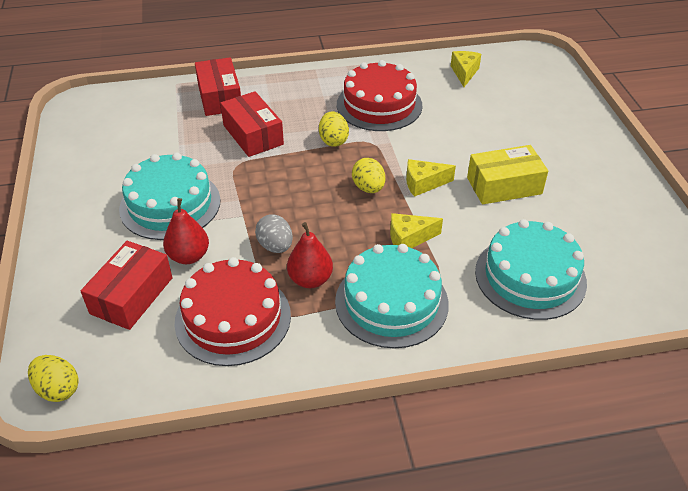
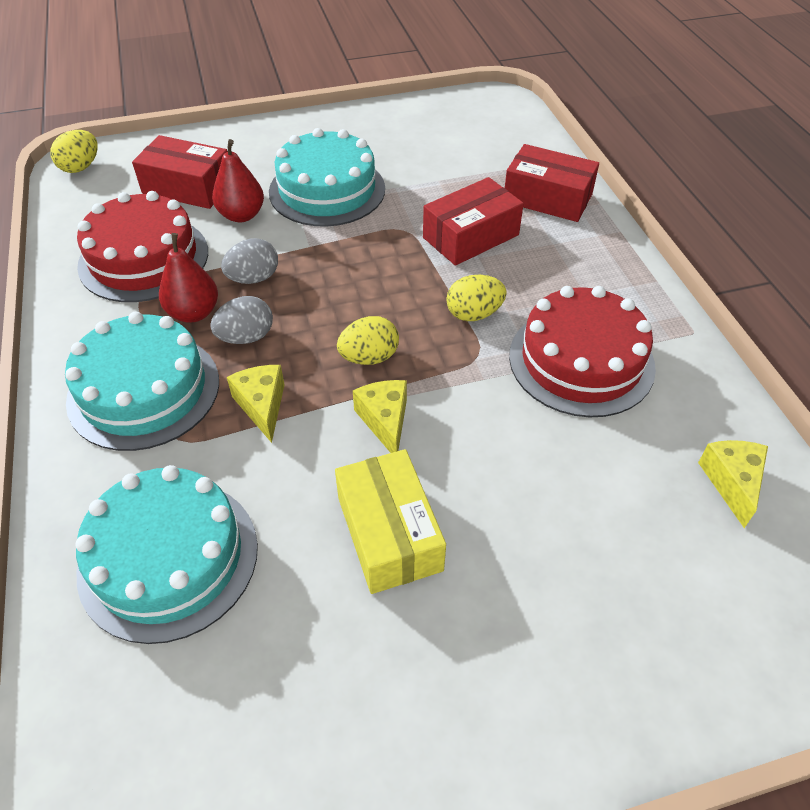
camera: 85 degrees right, 5 degrees up
(220, 97) = (547, 198): red box -> red box turned 45 degrees clockwise
(342, 248) = (246, 337): none -> grey egg
(464, 73) = (731, 482): yellow cheese -> yellow cheese turned 90 degrees counterclockwise

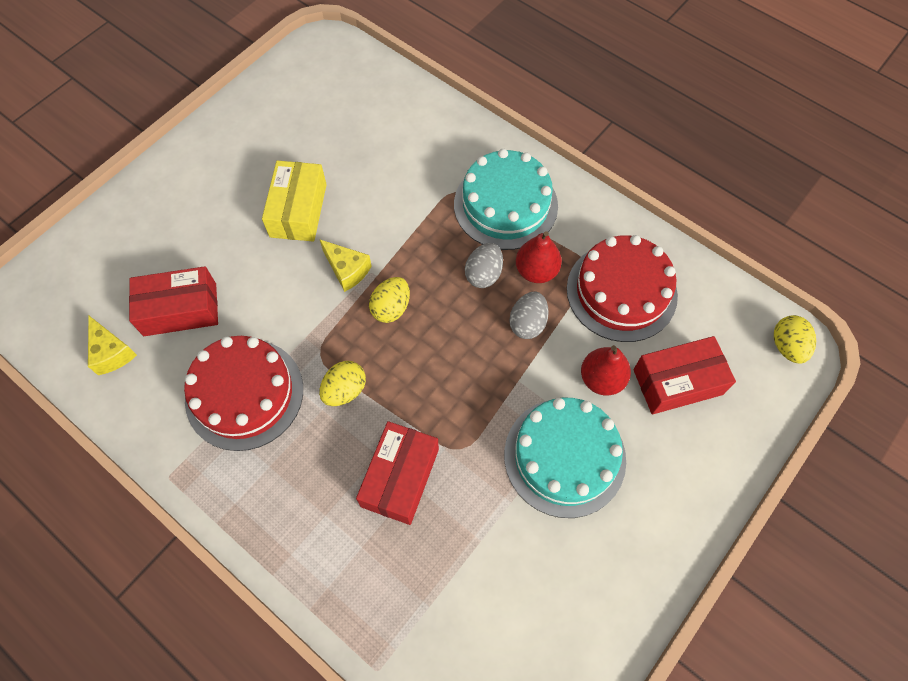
camera: 145 degrees right, 15 degrees up
(168, 558) = (398, 140): turquoise cake -> none
(262, 406) = (428, 236): yellow cheese -> none
(389, 533) = (298, 210): yellow box -> yellow box turned 60 degrees clockwise
(547, 198) = (362, 582): red box -> red box (180, 309)

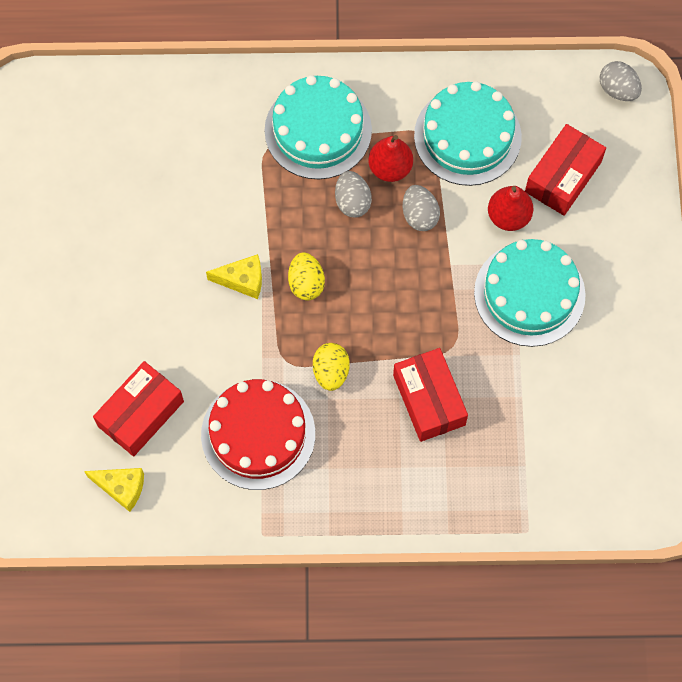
camera: 40 degrees left, 5 degrees up
(298, 210) = (153, 262): yellow box -> none
(621, 292) = (467, 136): red cake -> turquoise cake
(787, 346) = (617, 90): yellow egg -> grey egg

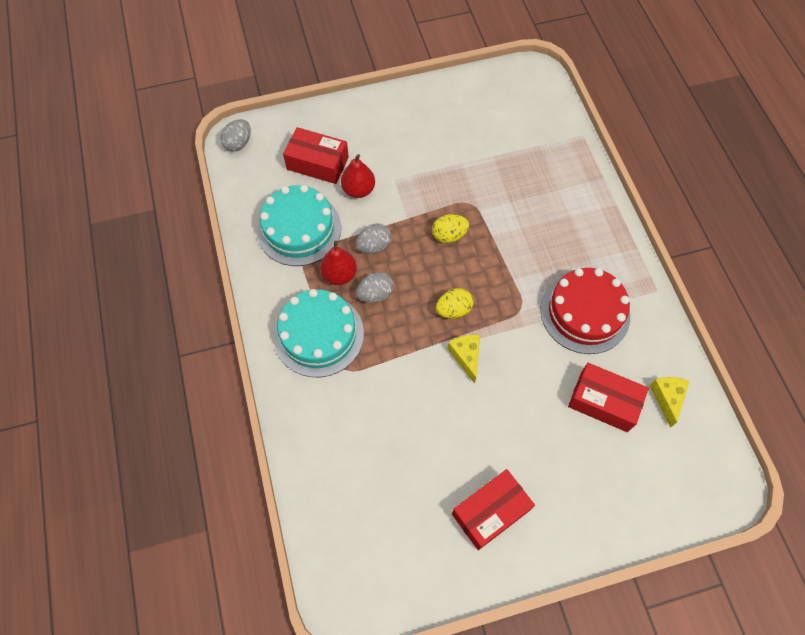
camera: 105 degrees left, 5 degrees down
(331, 372) = (518, 275): yellow egg -> yellow egg (449, 235)
(429, 400) = (515, 209): red box -> red box (490, 512)
(529, 294) = (415, 166): turquoise cake -> none

